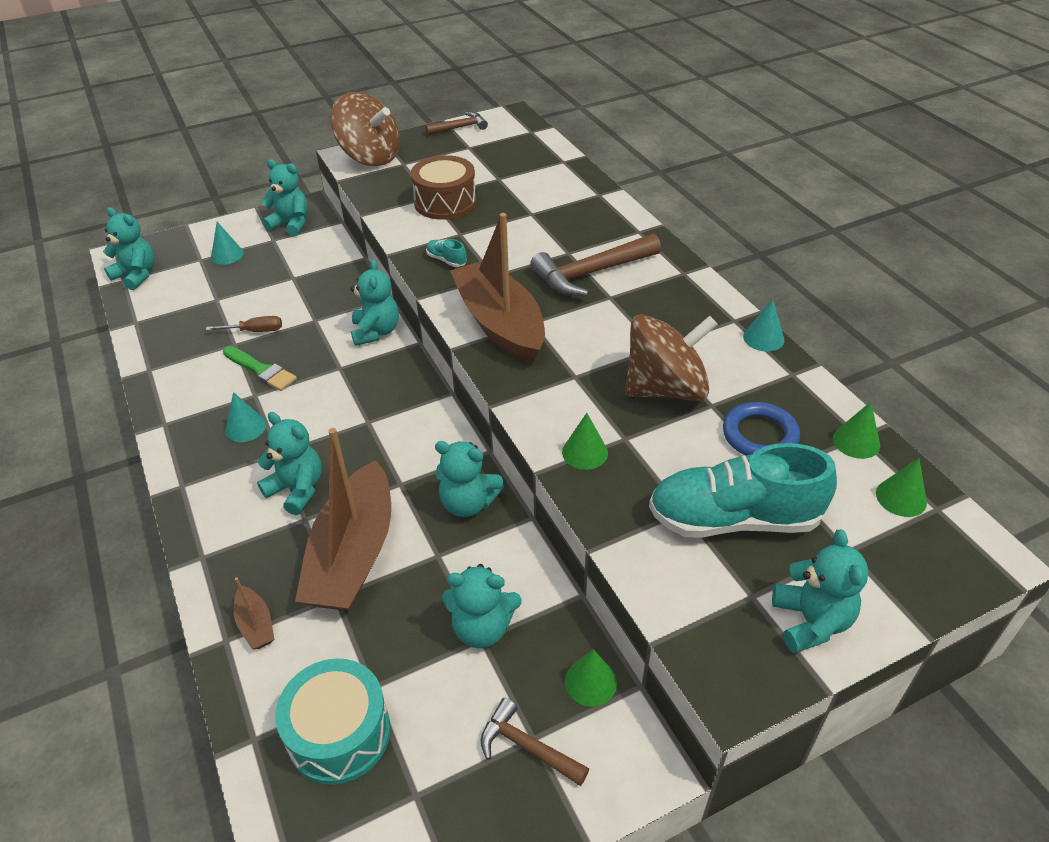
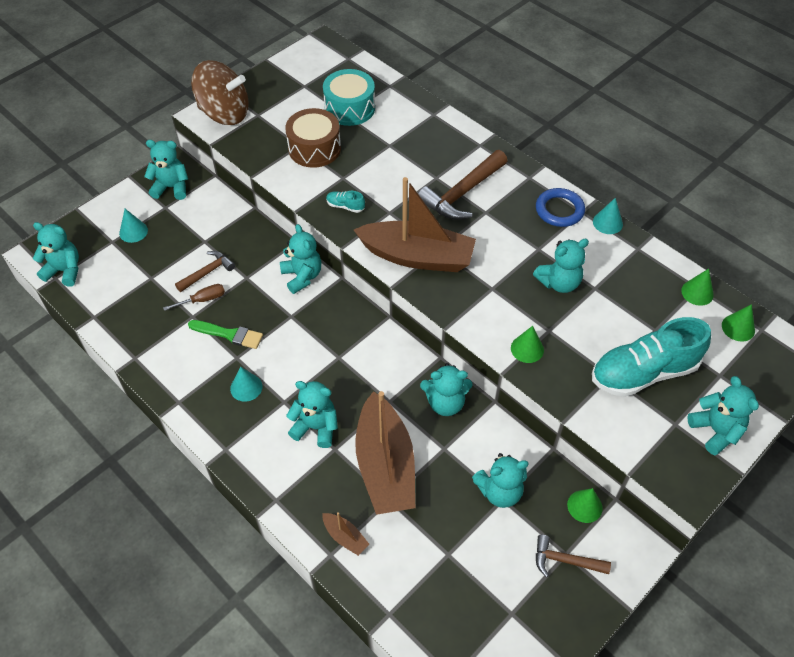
camera: 20 degrees left, 10 degrees up
(339, 733) = (443, 591): turquoise drum -> turquoise drum (349, 108)
(460, 127) = (285, 65): brown hammer -> brown hammer (207, 272)
(500, 324) = (417, 256): brown boat -> brown boat turned 150 degrees clockwise
(665, 389) = (559, 283): brown spinning top -> turquoise teddy bear
(760, 435) = (635, 304): blue ring -> blue ring (559, 210)

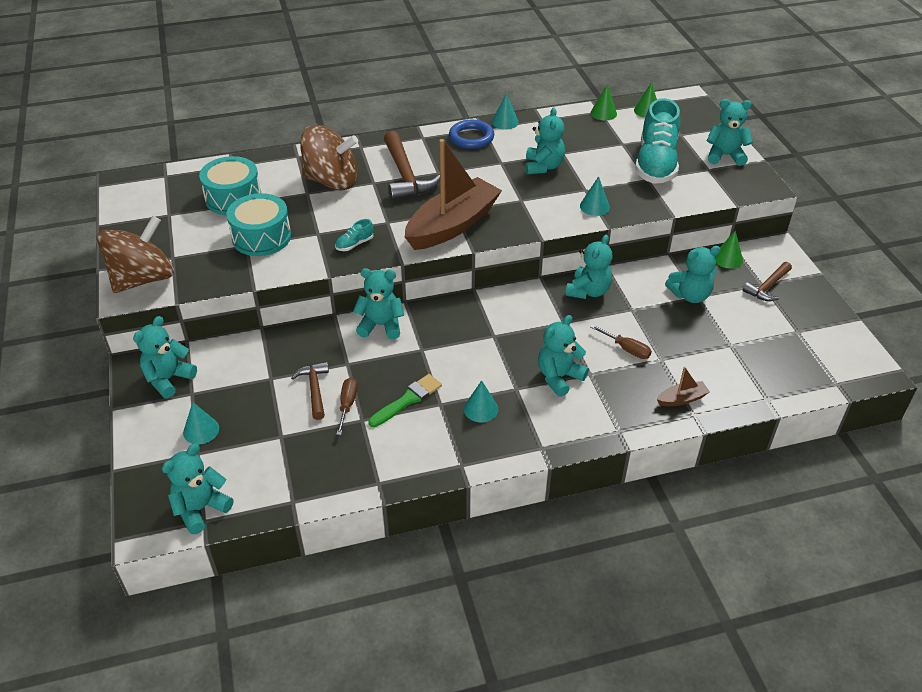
camera: 60 degrees left, 10 degrees down
(314, 148) = (261, 237): brown drum -> turquoise drum
(385, 465) = (626, 349): brown boat -> brown screwdriver
(416, 151) = (332, 181): none -> brown spinning top
(499, 491) = (690, 295): turquoise teddy bear -> turquoise teddy bear turned 60 degrees clockwise
(527, 349) = (594, 206): green cone -> turquoise cone

